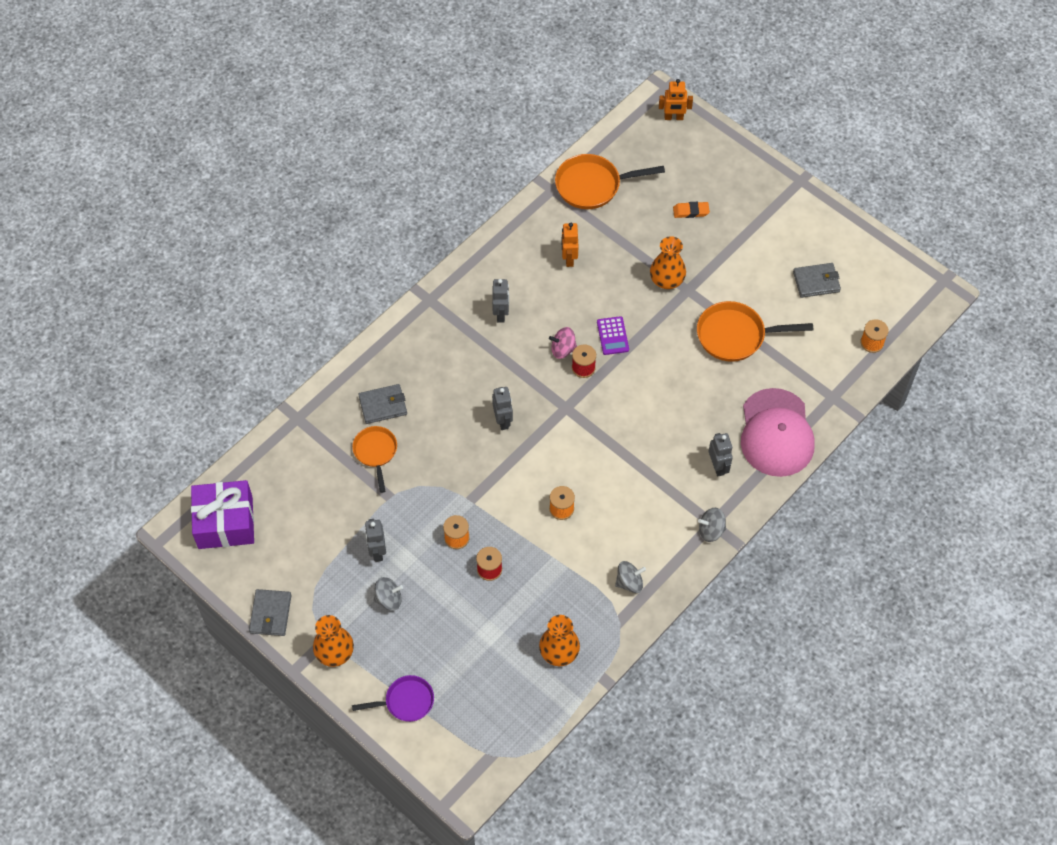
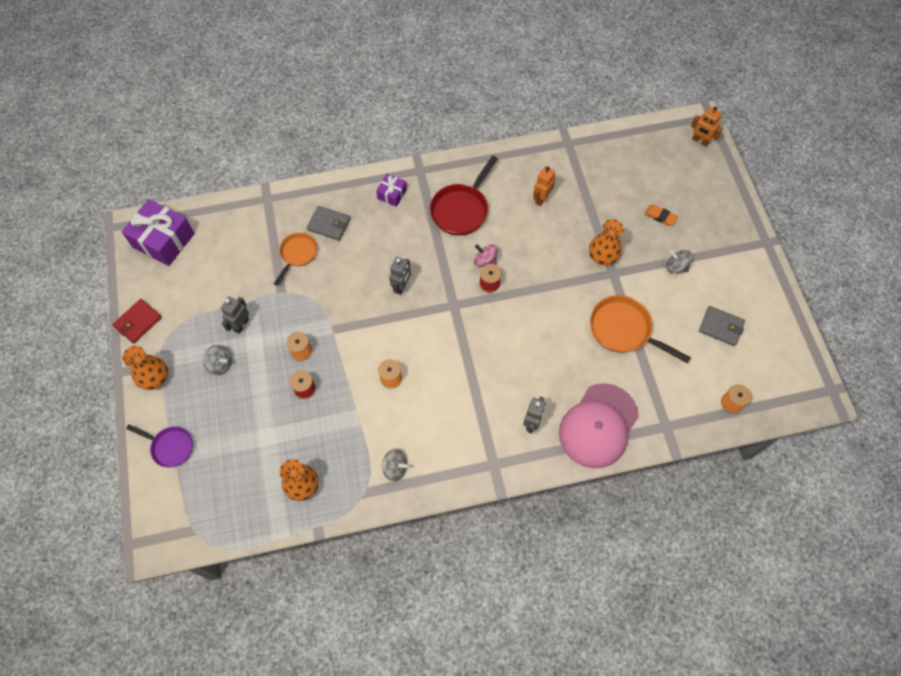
camera: 35 degrees right, 5 degrees up
(270, 614) = (138, 322): grey wallet -> red wallet
(421, 339) = (392, 194): none -> purple gift
(501, 314) = (461, 209): grey robot -> red pan
(593, 185) = (600, 156): orange pan -> none
(612, 336) = (529, 273): purple calculator -> none
(711, 530) = (488, 469): grey spinning top -> grey spinning top (676, 267)

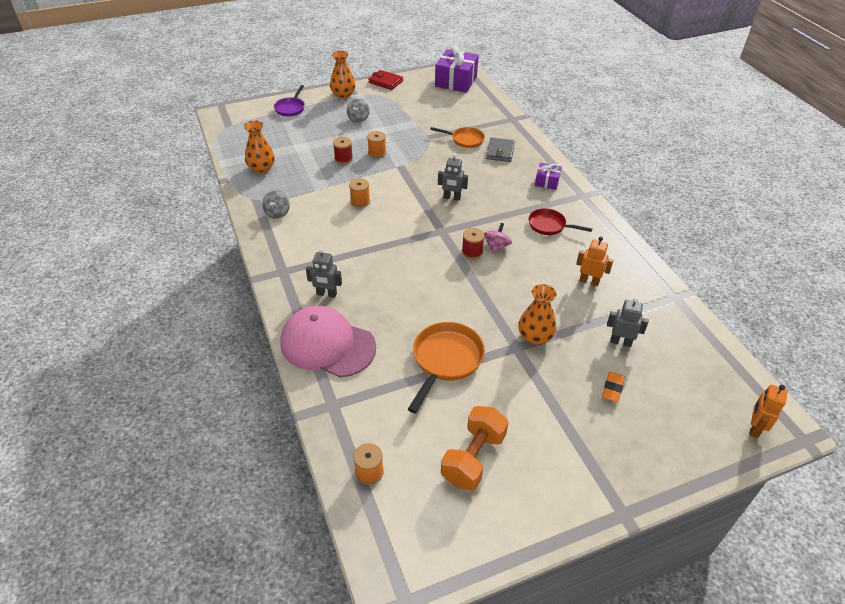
camera: 80 degrees right, 20 degrees down
(241, 325) = (393, 123): grey robot -> grey robot (620, 342)
(461, 209) = (549, 226): red pan -> red pan, size x0.64
(676, 267) = (545, 407): grey spinning top -> none
(721, 327) = (473, 458): grey wallet -> orange dumbbell

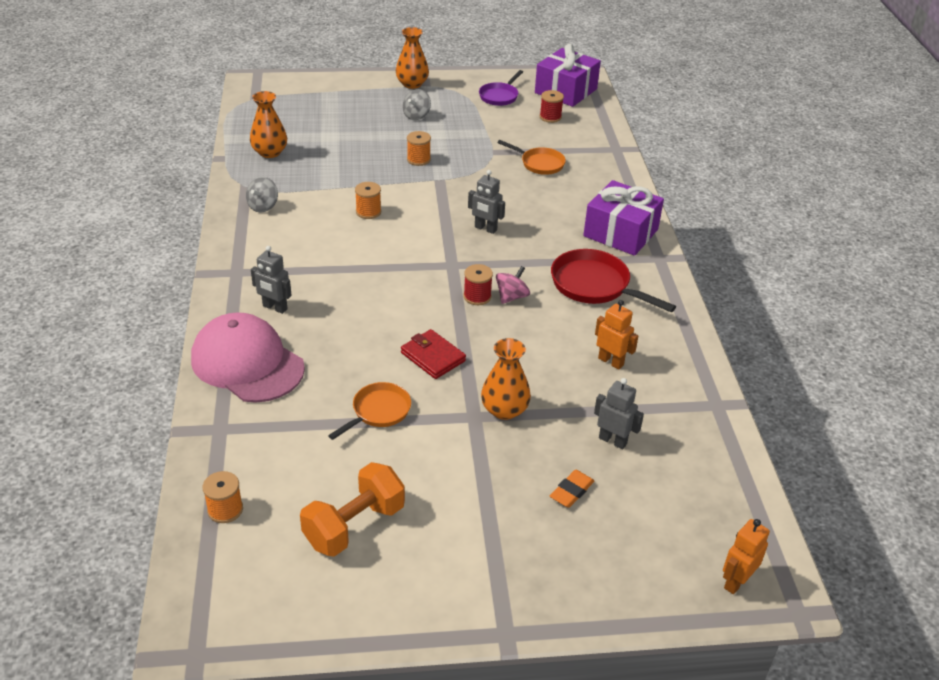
camera: 15 degrees right, 5 degrees down
(290, 108) = (339, 89): purple pan -> purple pan (500, 96)
(343, 159) = (373, 159): red spool -> red spool (550, 117)
(385, 82) = (473, 77): red wallet -> red wallet (433, 357)
(445, 360) = (378, 412): orange pan -> orange pan, size x0.64
(500, 152) = (578, 186): grey wallet -> none
(547, 182) = (620, 233): purple gift -> purple gift, size x1.95
(549, 226) = (595, 286): red pan -> red pan, size x1.57

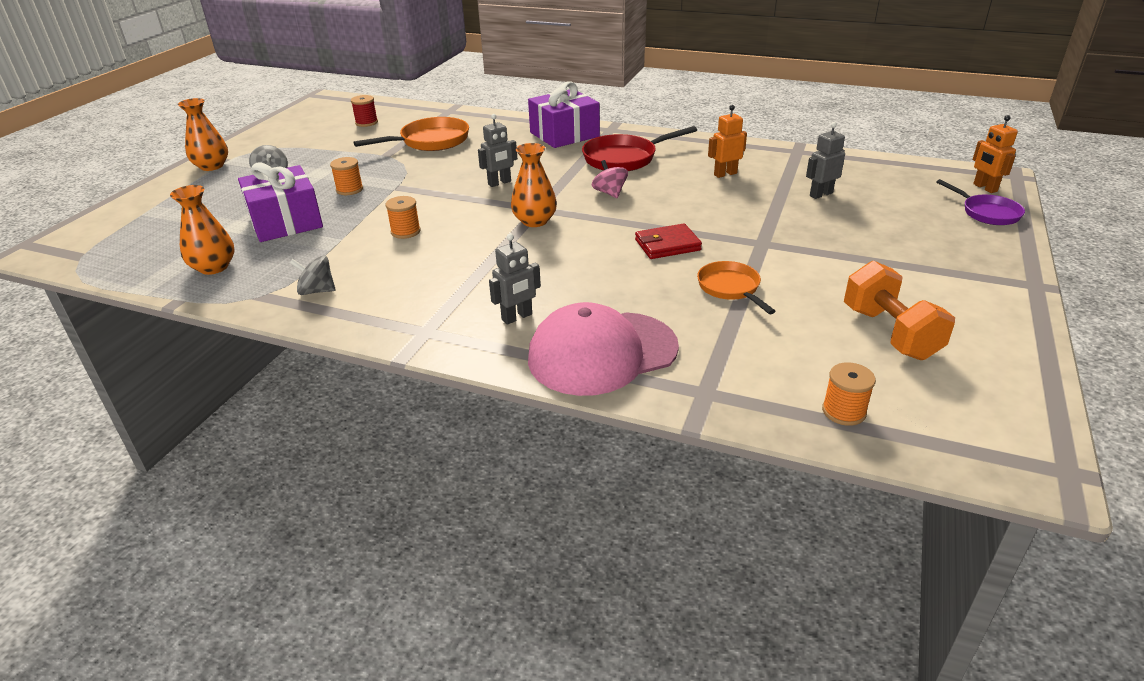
camera: 60 degrees left, 5 degrees down
(263, 206) = (317, 291): grey spinning top -> grey spinning top turned 135 degrees clockwise
(477, 296) = (596, 207): red spool -> none
(500, 96) = (301, 134): purple pan -> purple pan (987, 213)
(504, 410) = (761, 228): orange vase -> orange vase (534, 221)
(539, 163) = (430, 141): orange pan -> orange pan, size x1.57
(566, 91) = (336, 109): purple gift -> purple gift (286, 221)
(571, 491) = (874, 222): orange eraser -> none

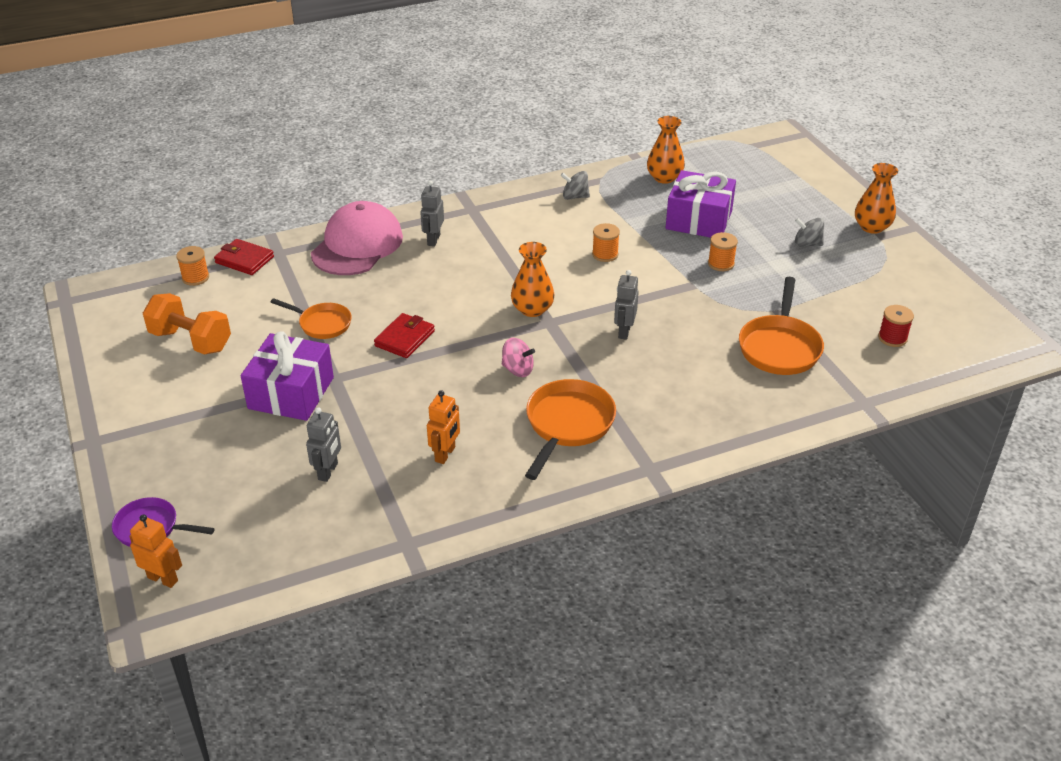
camera: 135 degrees right, 5 degrees up
(317, 291) = (575, 197): grey spinning top -> grey spinning top turned 135 degrees counterclockwise
(564, 134) = (681, 431): purple gift -> purple gift (291, 393)
(624, 158) = (568, 425): red pan -> orange pan
(758, 405) = (244, 260): none -> red wallet

